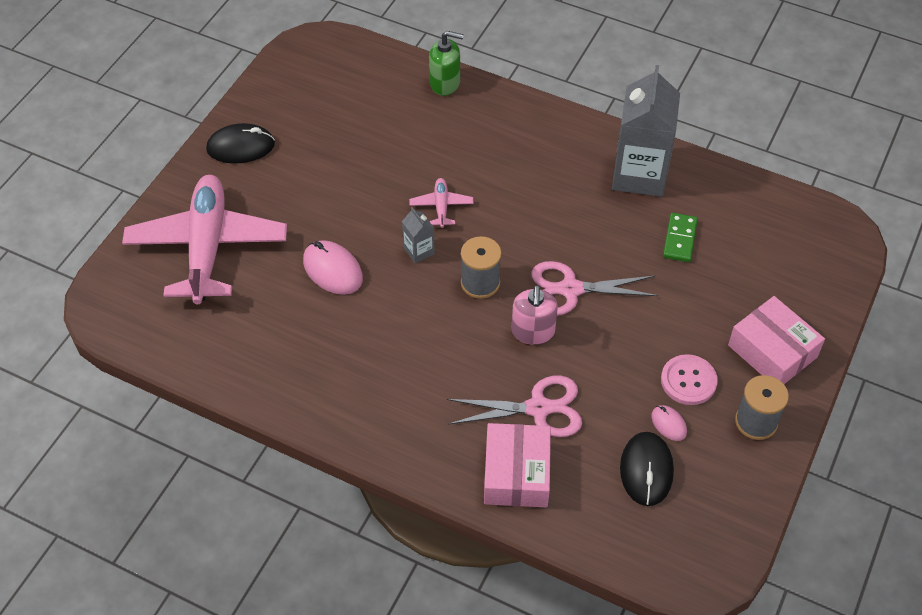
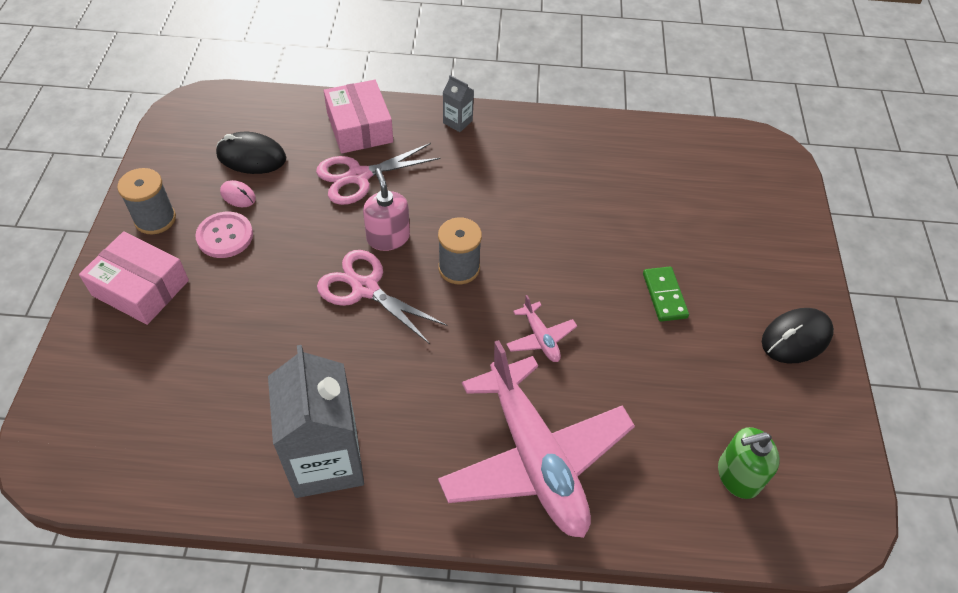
camera: 155 degrees right, 0 degrees up
(207, 247) = (734, 223): pink plane -> pink plane (535, 458)
(333, 270) = (606, 237): pink mouse -> none
(419, 251) = (536, 281): grey carton -> grey carton (457, 122)
(445, 83) = (632, 520): green soap dispenser -> green soap dispenser (738, 475)
(570, 289) = (365, 289): pink scissors -> pink scissors turned 120 degrees counterclockwise
(646, 470) = (251, 157): black mouse -> black mouse turned 60 degrees counterclockwise
(680, 239) = (258, 385): green domino -> green domino (664, 295)

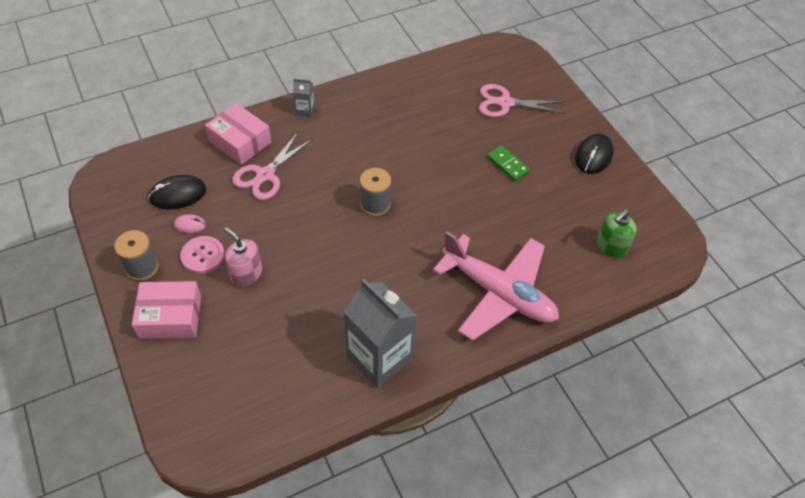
camera: 30 degrees left, 0 degrees up
(365, 289) = (325, 245): pink scissors -> pink scissors (505, 103)
(388, 237) = (315, 206): pink soap dispenser -> pink soap dispenser (246, 274)
(540, 338) = (454, 223): pink plane -> none

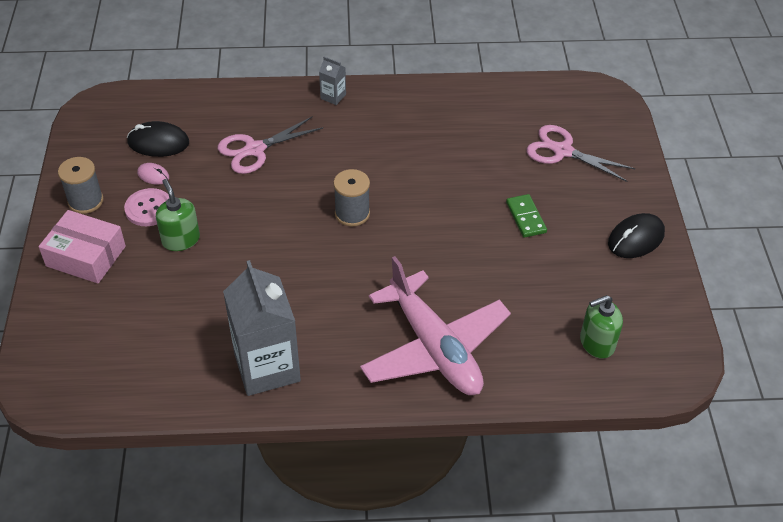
camera: 25 degrees right, 5 degrees down
(240, 142) = (248, 109): pink box -> none
(246, 274) = (181, 239): pink soap dispenser -> green soap dispenser

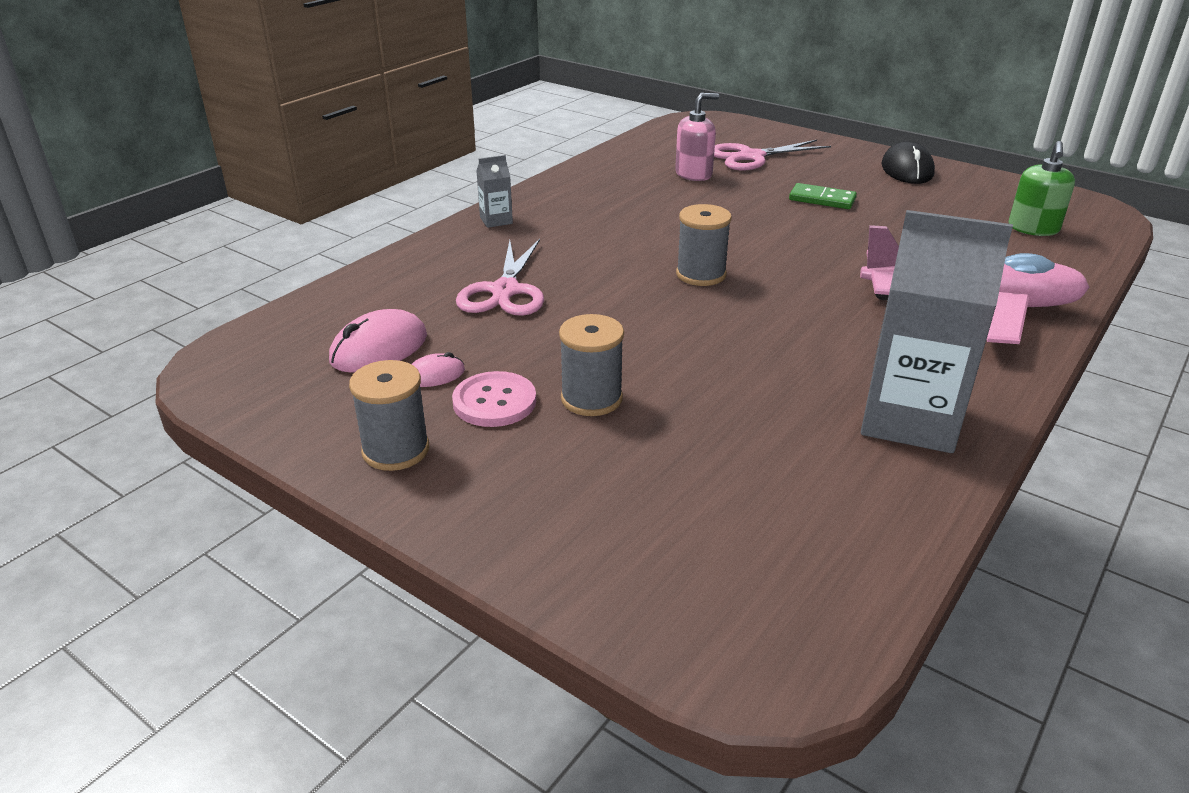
camera: 50 degrees left, 15 degrees down
(86, 256) = (513, 494): pink box -> none
(158, 143) = (379, 348): black mouse -> pink mouse
(181, 239) = (591, 398): green soap dispenser -> grey spool
(498, 139) = (694, 174): none -> pink soap dispenser

